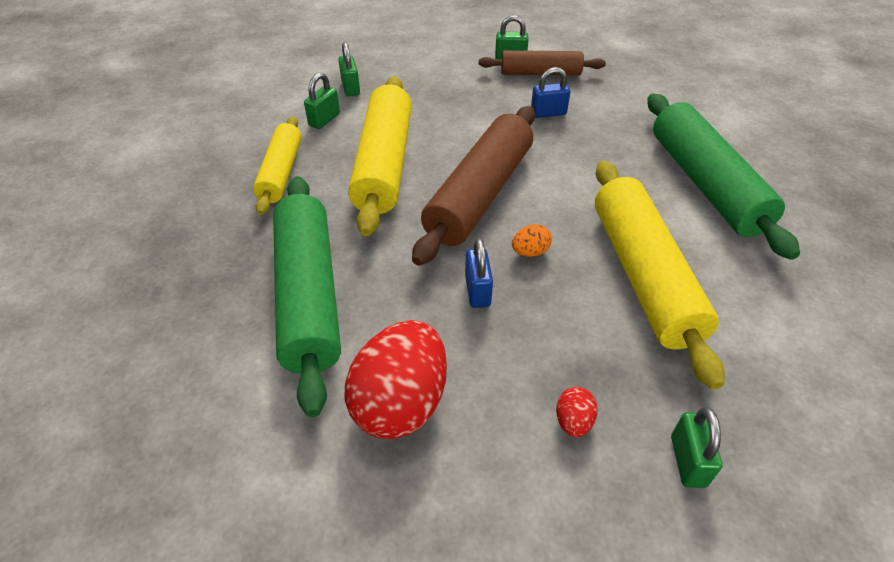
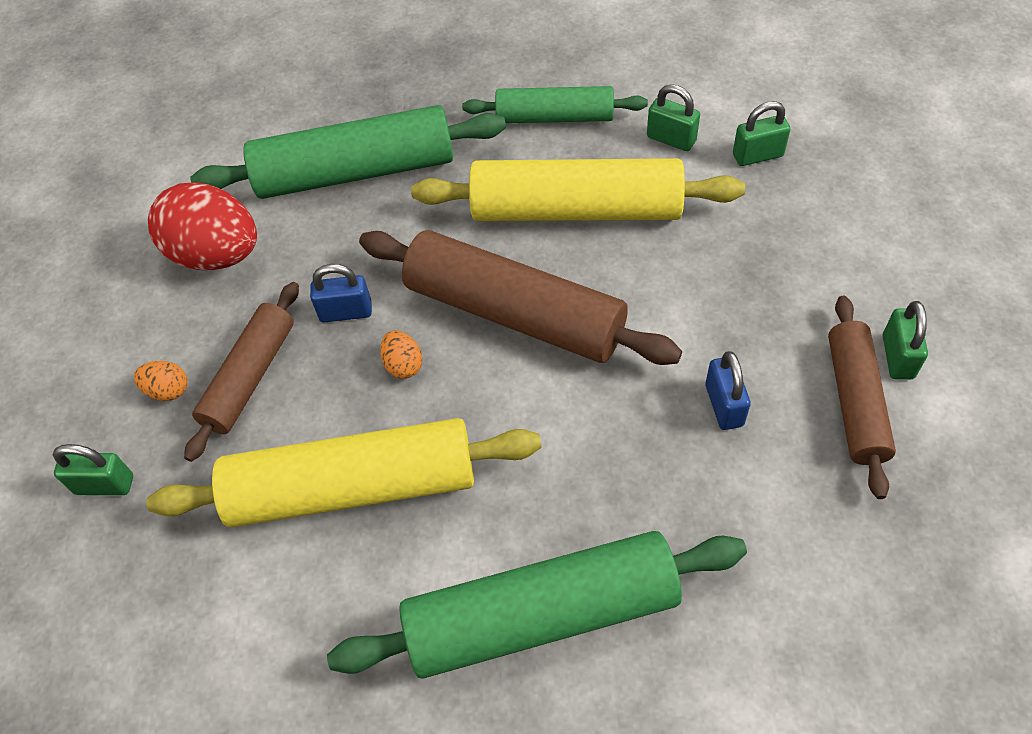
camera: 95 degrees right, 10 degrees up
(281, 172) = (554, 117): yellow rolling pin -> green rolling pin
(551, 354) = (250, 377): none -> brown rolling pin
(573, 421) = (168, 390): red egg -> orange egg

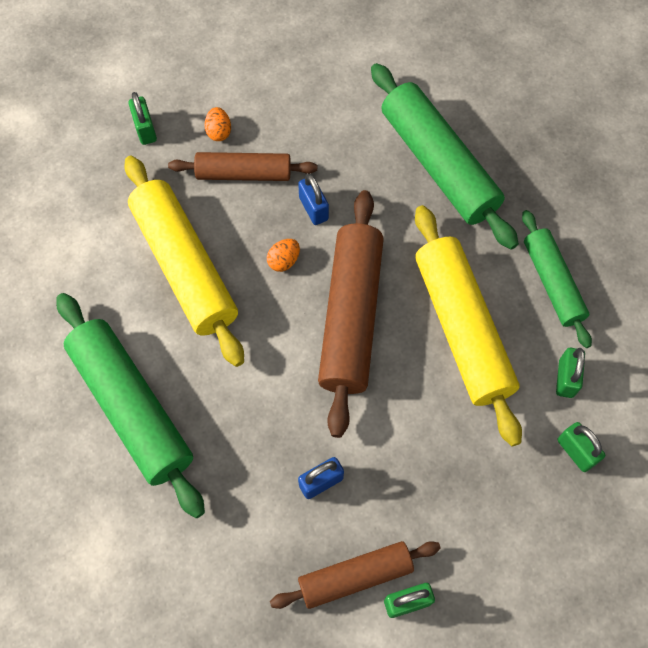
camera: 65 degrees right, 10 degrees up
(217, 255) = (331, 110): red egg -> none

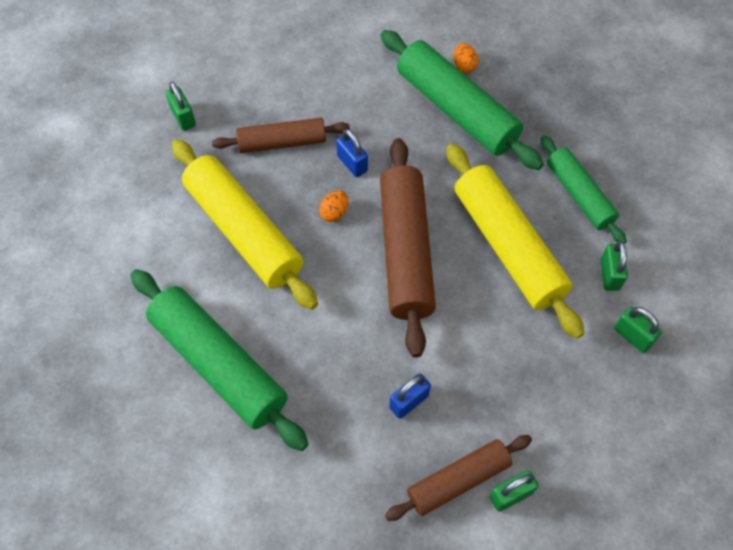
camera: 10 degrees left, 5 degrees down
(219, 132) = (252, 110): orange egg -> orange egg (464, 66)

